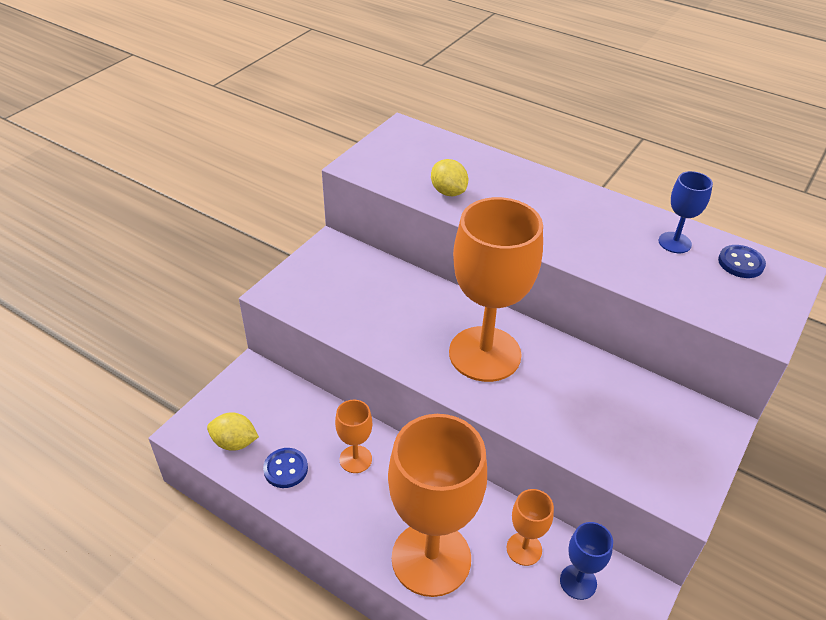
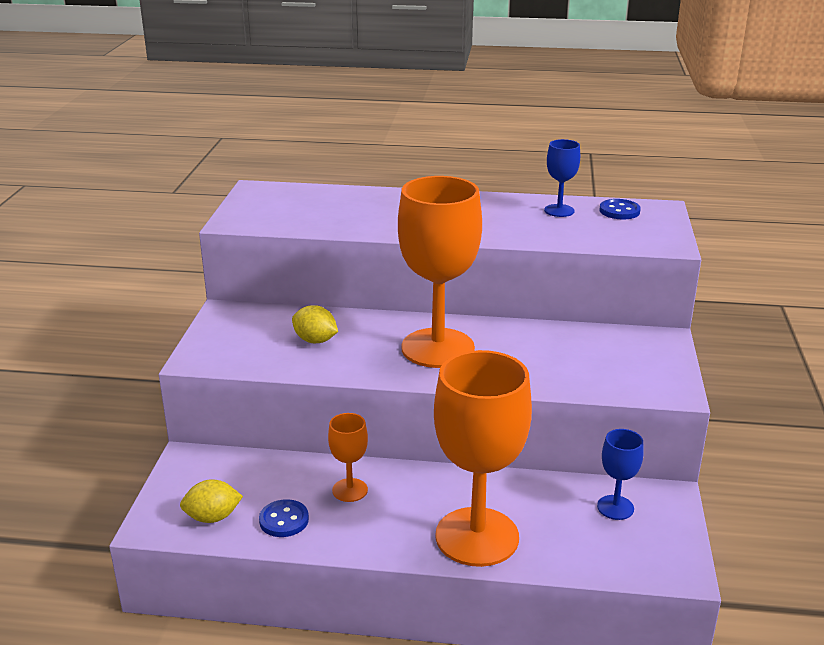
camera: 25 degrees left, 15 degrees down
(448, 192) = (338, 221): yellow lemon -> yellow lemon (315, 340)
(524, 549) = (554, 501): orange goblet -> none

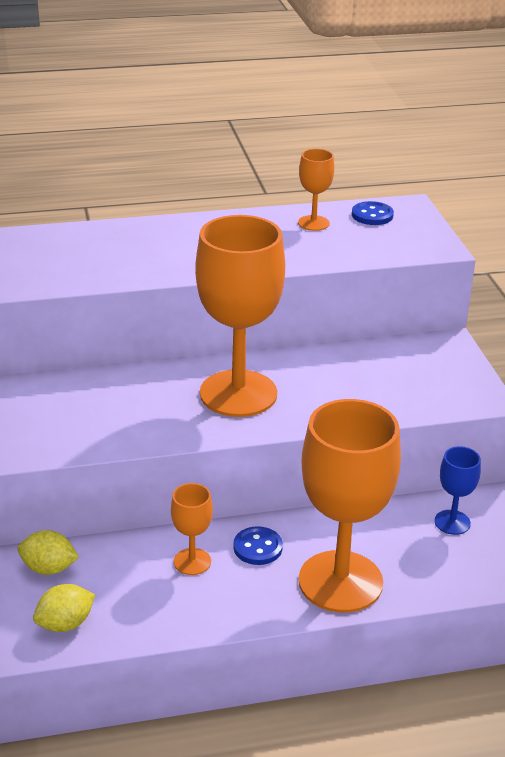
camera: 20 degrees left, 5 degrees up
(284, 520) = (142, 609): blue button -> blue button (257, 547)
(315, 340) = (106, 408): yellow lemon -> yellow lemon (49, 568)
(559, 210) = (313, 223): blue goblet -> orange goblet

